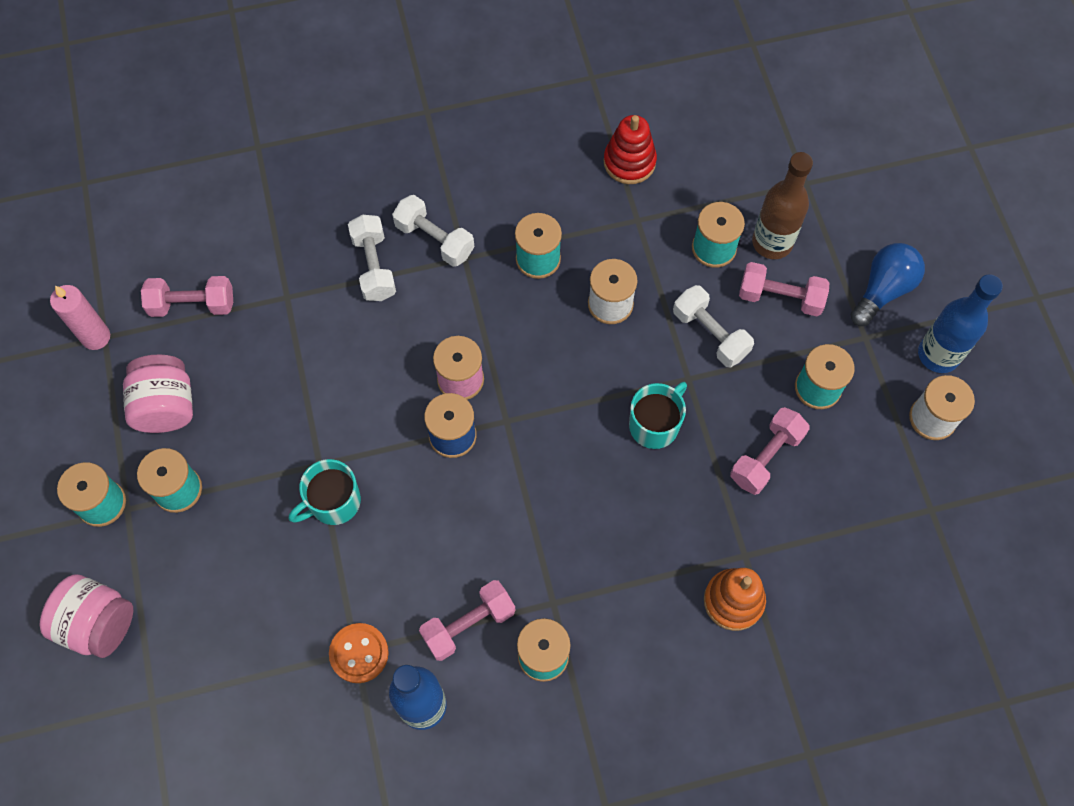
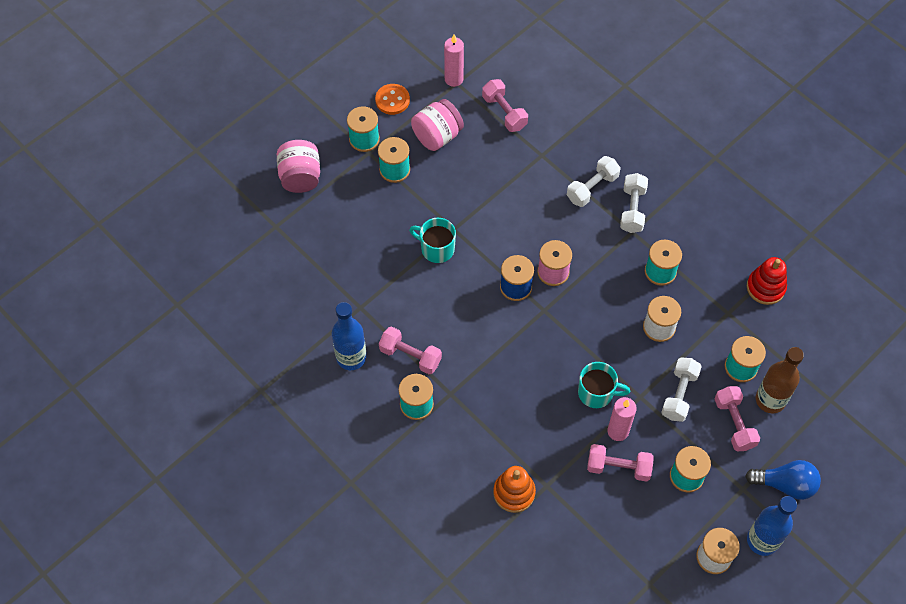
camera: 60 degrees right, 5 degrees down
(359, 653) = (360, 309): orange button -> orange button (392, 100)
(719, 430) = (618, 431): none -> pink candle

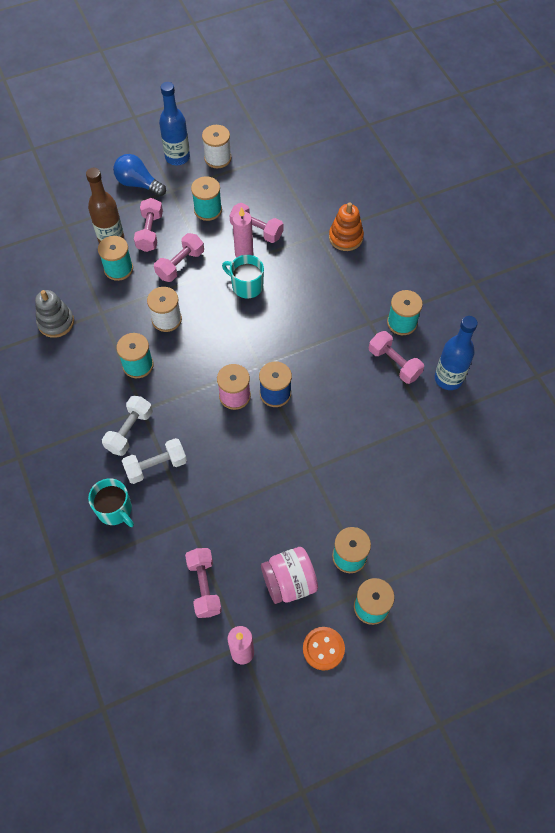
camera: 160 degrees left, 0 degrees up
(300, 177) = (454, 583): pink jar -> none
(436, 248) = (335, 454): turquoise mug -> turquoise mug (115, 510)
(679, 394) = (180, 264): white dumbbell -> pink dumbbell
(765, 287) = (56, 322): red stacking toy -> grey stacking toy

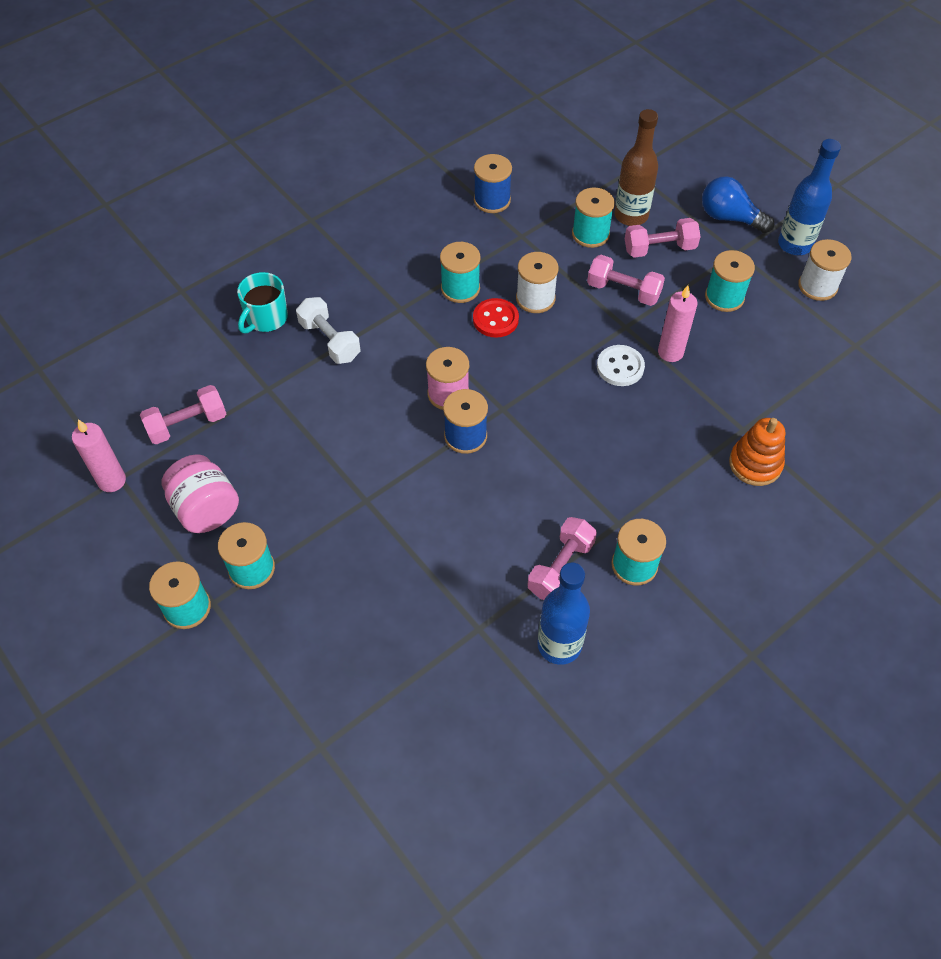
camera: 75 degrees right, 5 degrees down
(56, 322) = (492, 200): grey stacking toy -> blue spool
(129, 431) = (369, 304): white dumbbell -> none
(138, 184) = (729, 218): blue light bulb -> blue light bulb turned 75 degrees counterclockwise
(177, 349) = (495, 319): none -> red button
(246, 286) = (620, 367): turquoise mug -> white button
(256, 230) = (716, 357): pink dumbbell -> none
(323, 648) = (125, 564): orange button -> none

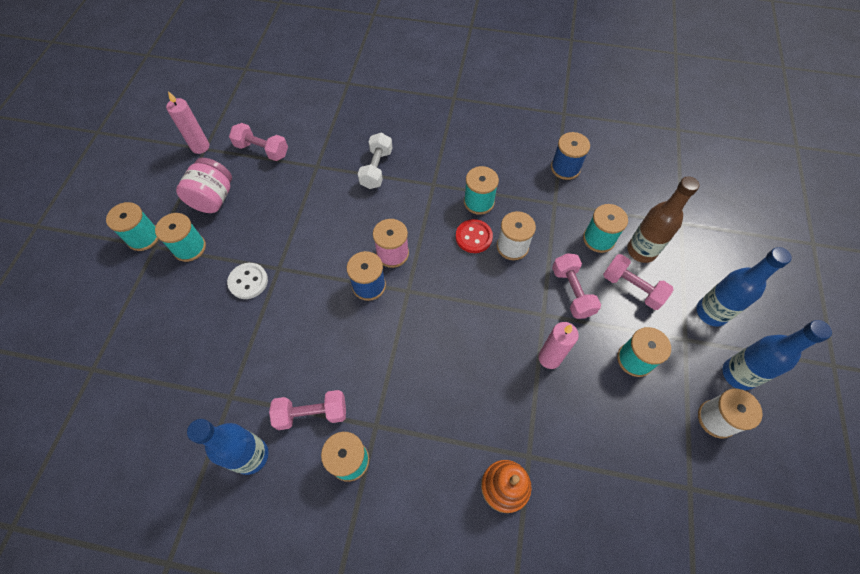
camera: 50 degrees right, 5 degrees up
(266, 318) = (364, 130): turquoise mug -> none
(620, 367) = (506, 335): white button -> white button (248, 281)
(729, 218) = (711, 312): blue light bulb -> blue bottle

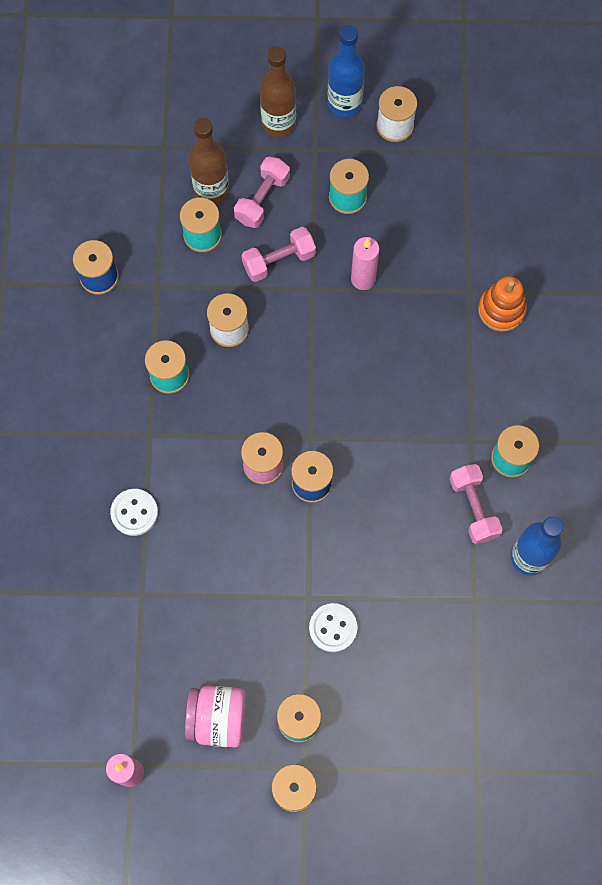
camera: 100 degrees left, 10 degrees up
(262, 150) = (124, 679): pink dumbbell -> none
(376, 169) = (134, 512): white dumbbell -> white button
(473, 237) = (223, 374): red button -> none
(711, 312) = (278, 123): blue bottle -> brown bottle

